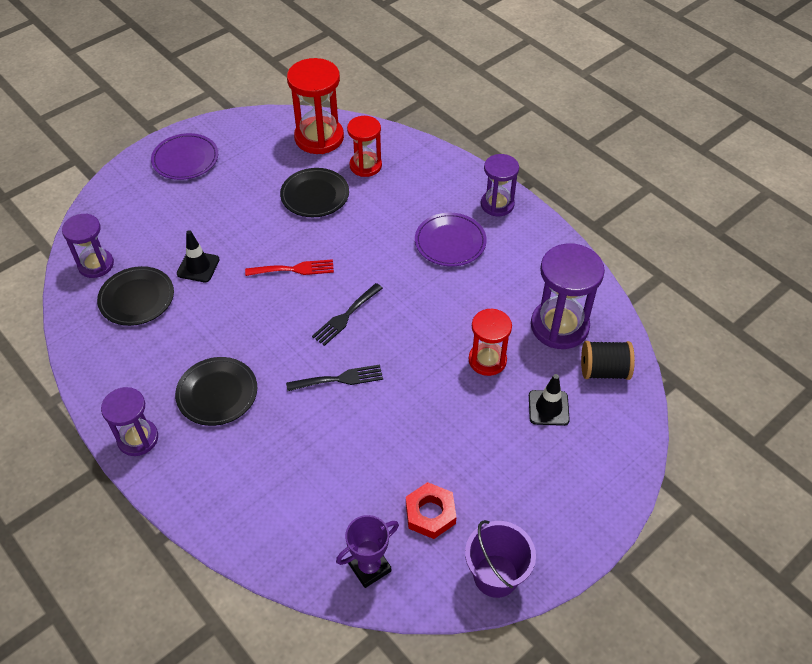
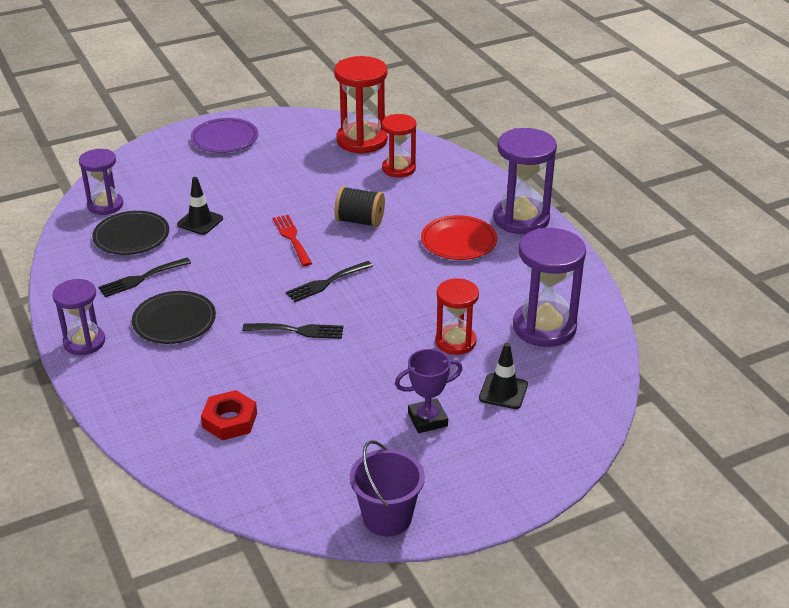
camera: 15 degrees right, 15 degrees down
(165, 348) = (141, 278): none -> black fork
(294, 269) = (292, 238): red fork -> red fork turned 120 degrees counterclockwise
(315, 195) = (338, 184): black plate -> none
(369, 567) = (261, 484): purple trophy -> purple trophy (427, 419)
(430, 513) = (342, 454): red nut -> red nut (229, 420)
(450, 242) = (458, 241): purple plate -> red plate
(497, 204) = (521, 219): purple hourglass -> purple hourglass, size x1.57
(604, 371) = (576, 372): black spool -> black spool (360, 221)

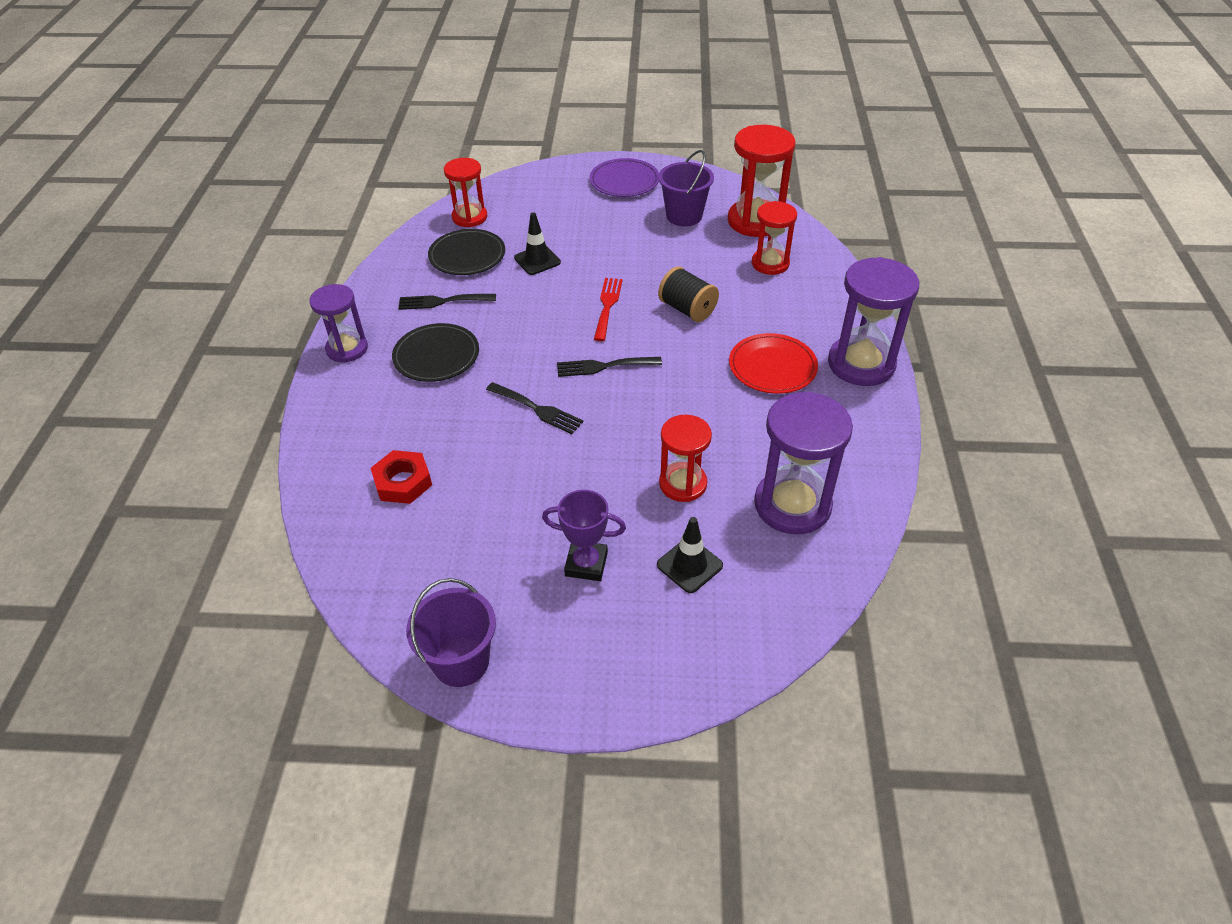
camera: 30 degrees right, 10 degrees up
(105, 205) = (469, 217): purple hourglass -> red hourglass
(299, 152) = (684, 216): none -> purple bucket

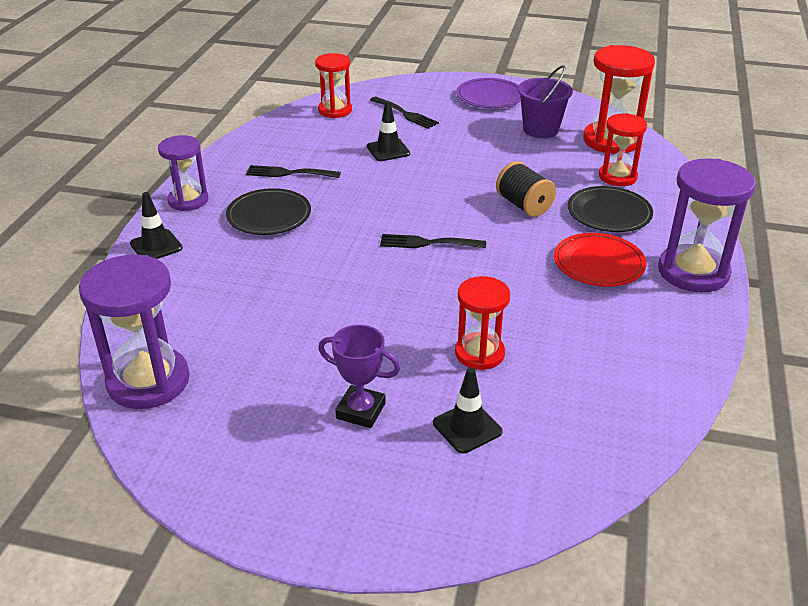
camera: 10 degrees right, 10 degrees down
(330, 408) = (156, 246): none -> black traffic cone
(403, 482) = (203, 315): red nut -> none
(461, 661) = (208, 479): purple bucket -> none
(467, 256) = (323, 140): black plate -> black plate (609, 213)
(537, 409) = (352, 271): black fork -> black fork (405, 114)
(607, 306) = (445, 194): red fork -> none
(792, 505) = (590, 388): purple hourglass -> purple hourglass (148, 381)

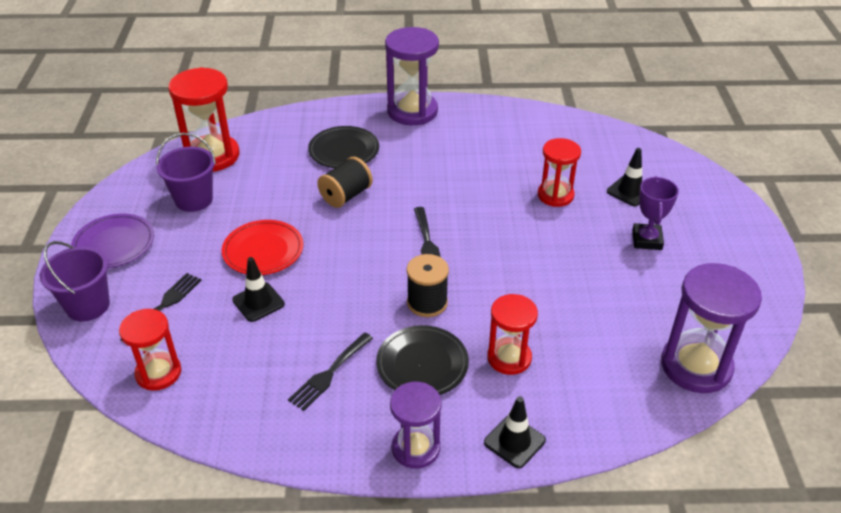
camera: 105 degrees left, 5 degrees up
(288, 173) = (329, 374): black fork -> black fork turned 45 degrees clockwise
(341, 229) = (427, 302): none -> black spool
(420, 88) = (88, 306): none -> purple bucket
(598, 263) = (419, 151): red plate -> red plate (263, 250)
(617, 177) = (281, 149): red hourglass -> red hourglass (509, 358)

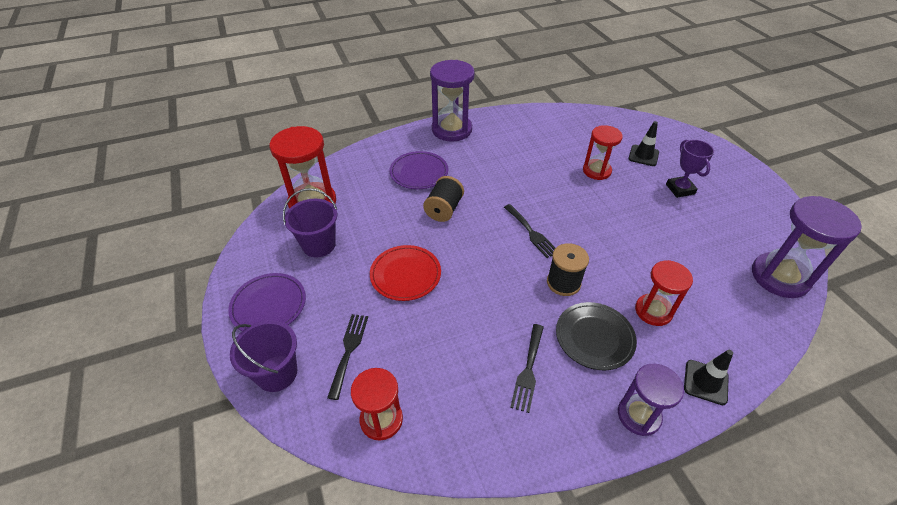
camera: 20 degrees left, 5 degrees up
(258, 302) = (429, 323): black traffic cone -> none
(344, 150) = (419, 172): black plate -> purple plate

